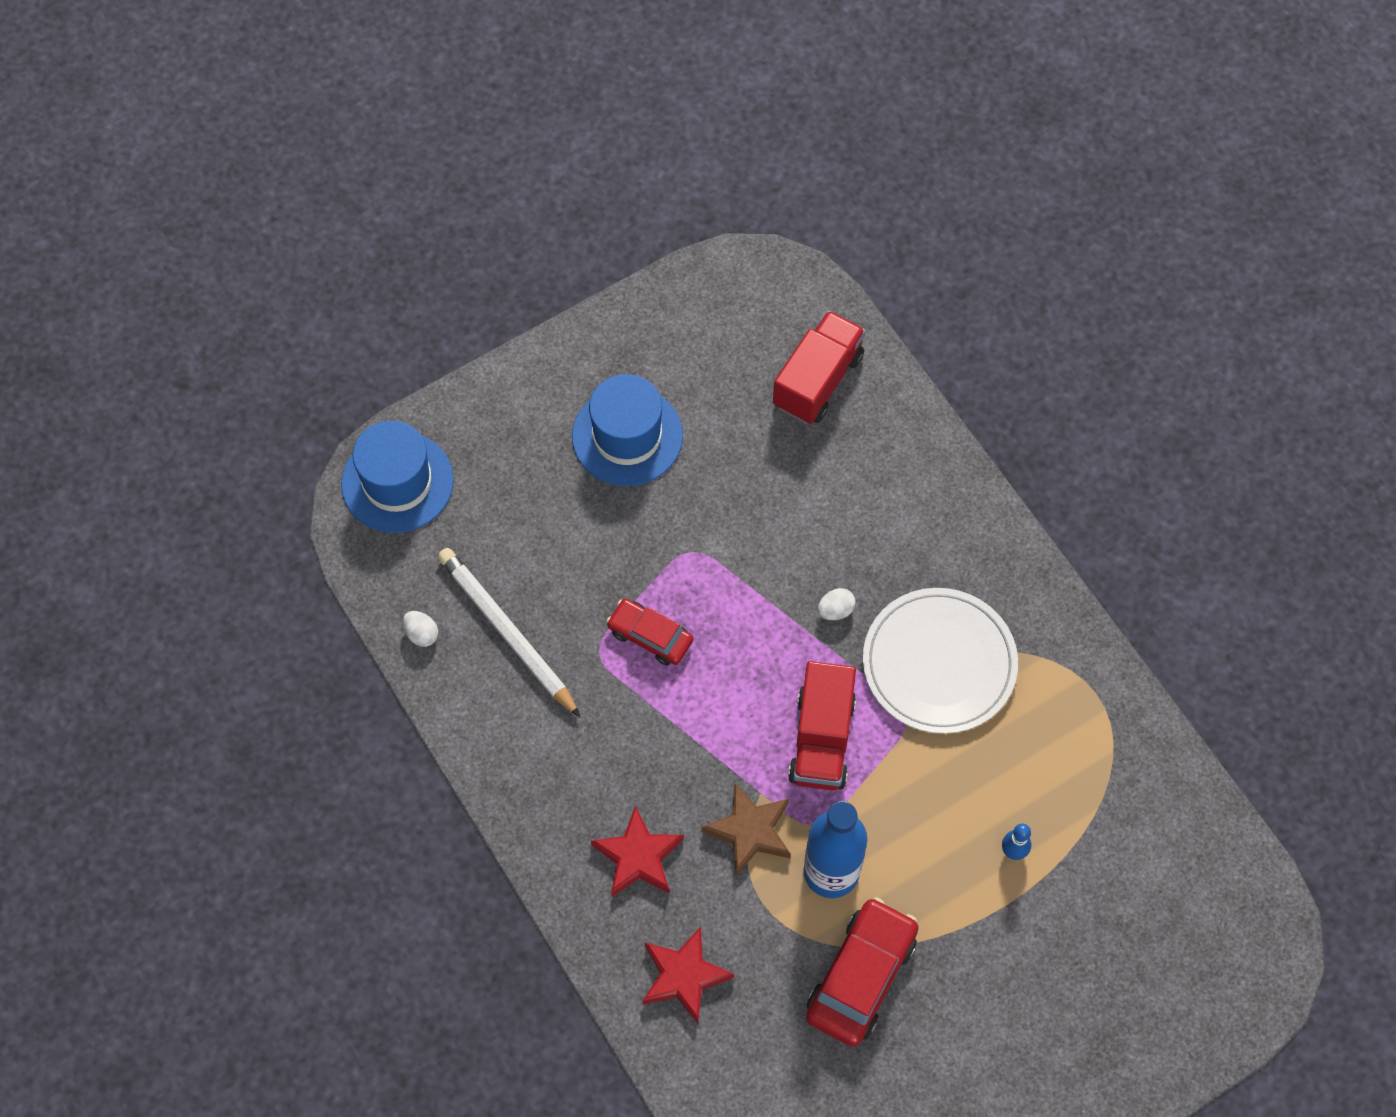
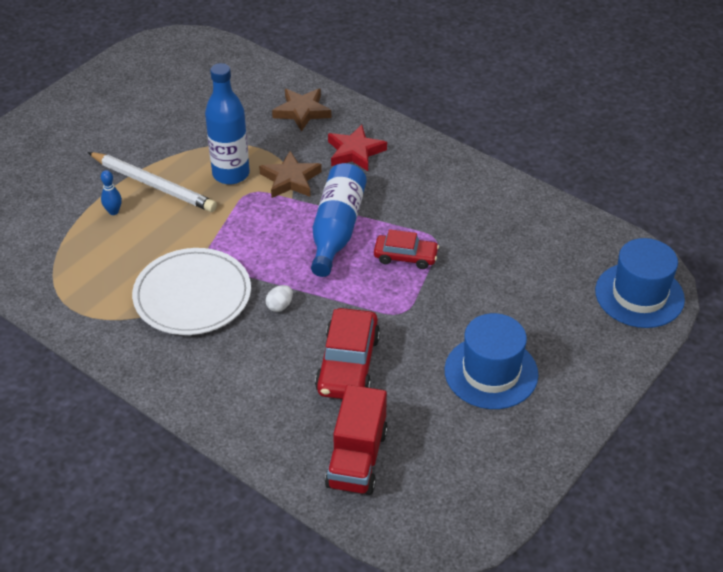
camera: 160 degrees right, 20 degrees down
(421, 634) = (559, 218): white egg -> none
(507, 632) = (504, 233): white pencil -> white pencil (153, 185)
(683, 976) = (302, 112): red star -> brown star
(720, 714) = (337, 229): none -> blue bottle
(822, 739) = (261, 234): red truck -> none
(861, 977) = (195, 135): red car -> red car (348, 364)

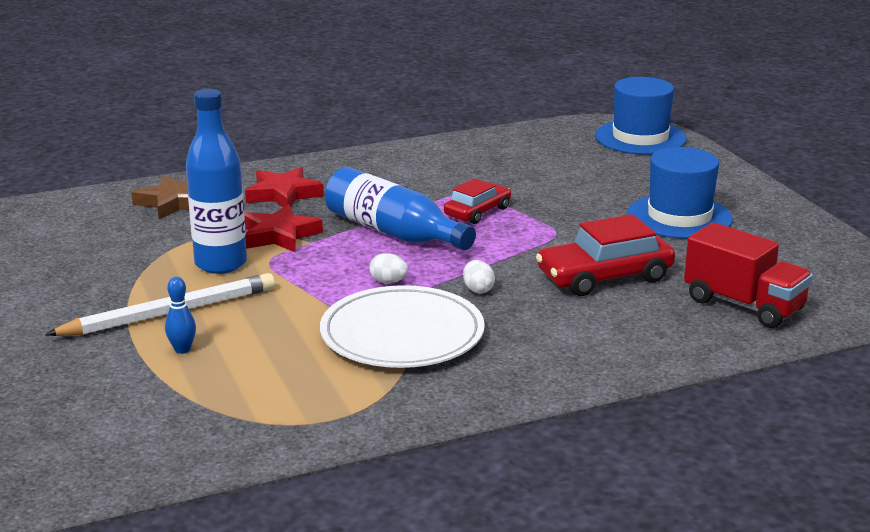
camera: 60 degrees left, 20 degrees down
(260, 259) = (388, 282): none -> white egg
(290, 179) = (279, 235): brown star -> red star
(348, 364) = (604, 277): red car -> red car turned 120 degrees clockwise

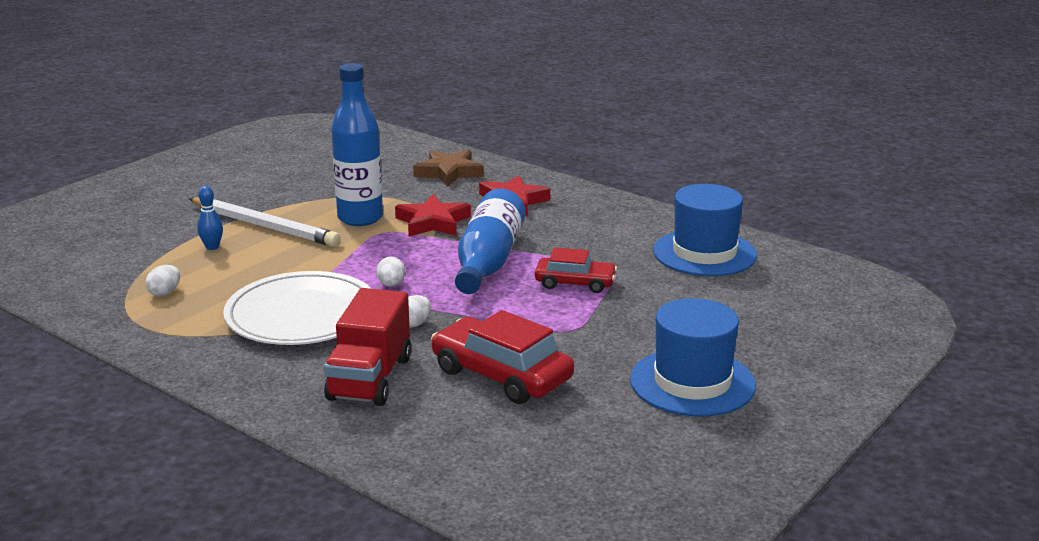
camera: 60 degrees right, 0 degrees up
(263, 394) = (165, 293): none -> white egg
(640, 138) = (877, 315): blue hat -> blue hat (704, 253)
(744, 305) = (513, 464): red truck -> red truck (370, 379)

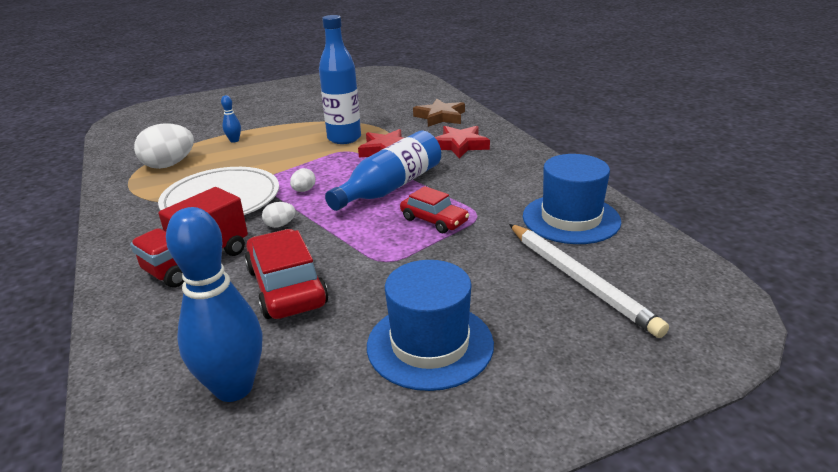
camera: 30 degrees right, 5 degrees up
(165, 293) = (169, 165): white egg -> white egg, size x2.06
(265, 226) = (281, 133): white pencil -> white pencil (580, 280)
(562, 459) = (234, 388): none -> blue bowling pin

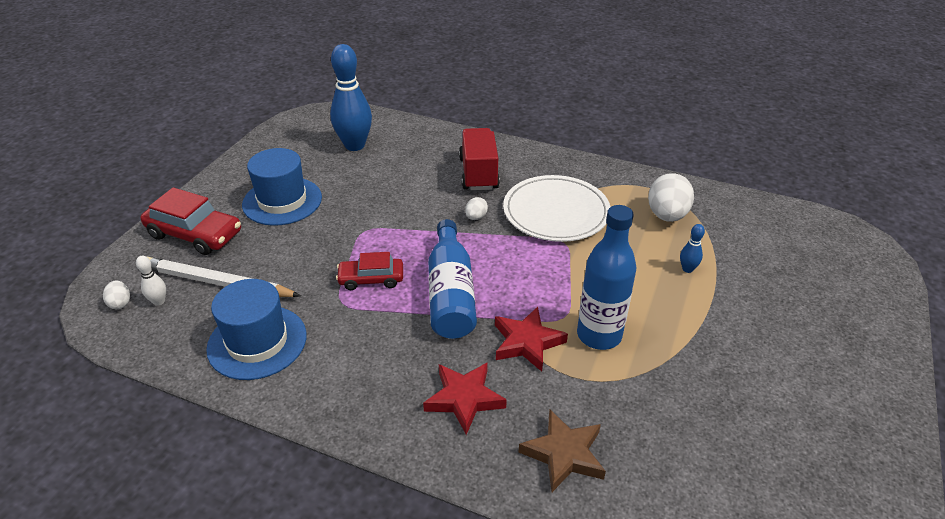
camera: 135 degrees right, 10 degrees up
(286, 287) = (402, 188): red car -> red car (195, 234)
(304, 190) = (514, 252): white egg -> white egg (120, 303)
(654, 289) = (159, 301): none -> white bowling pin

